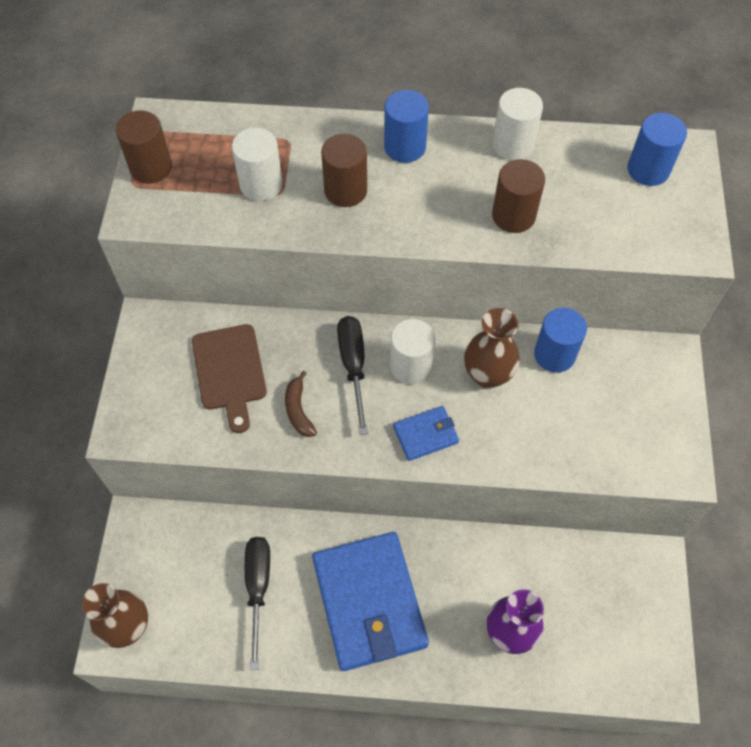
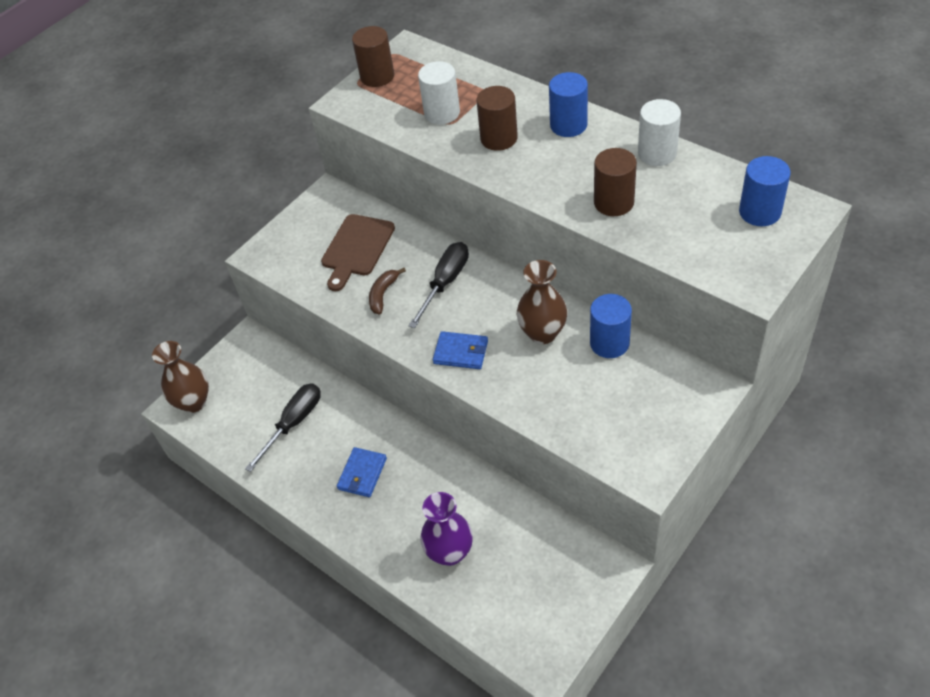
camera: 40 degrees right, 10 degrees down
(369, 602) = (362, 474): blue wallet -> blue wallet, size x0.45
(411, 366) = (488, 301): white cylinder -> none

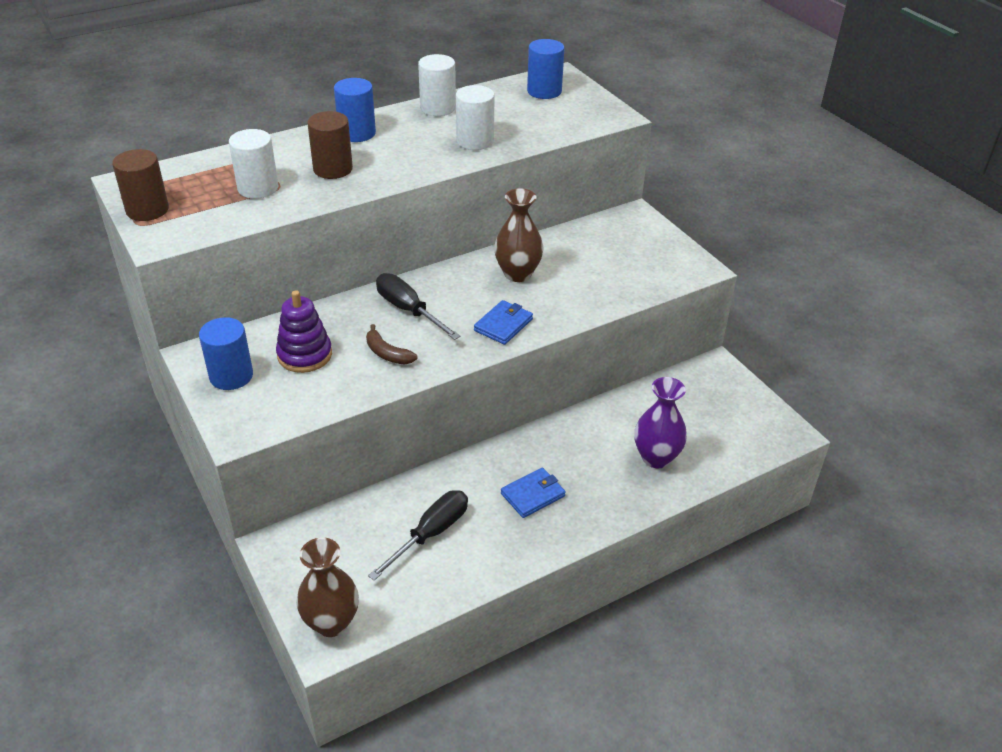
camera: 75 degrees left, 10 degrees down
(293, 423) = (430, 534): black screwdriver -> black screwdriver turned 75 degrees clockwise
(357, 248) = (304, 355): brown cutting board -> purple stacking toy
(362, 474) = (533, 495): blue wallet -> blue wallet turned 75 degrees counterclockwise
(609, 343) = (555, 244): blue cylinder -> blue cylinder (231, 376)
(613, 202) = (475, 141): brown cylinder -> white cylinder

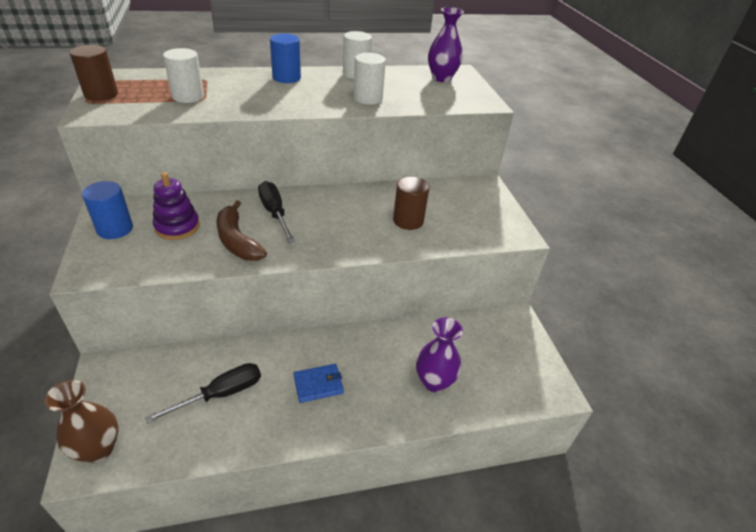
camera: 15 degrees right, 0 degrees up
(333, 169) = (250, 95): brown cylinder -> brown cylinder (408, 220)
(387, 353) = (237, 241): brown banana -> brown banana, size x1.66
(503, 325) = (338, 241): blue wallet -> none
(517, 274) = (372, 206): brown vase -> none
(544, 91) = (441, 78): blue cylinder -> purple vase

